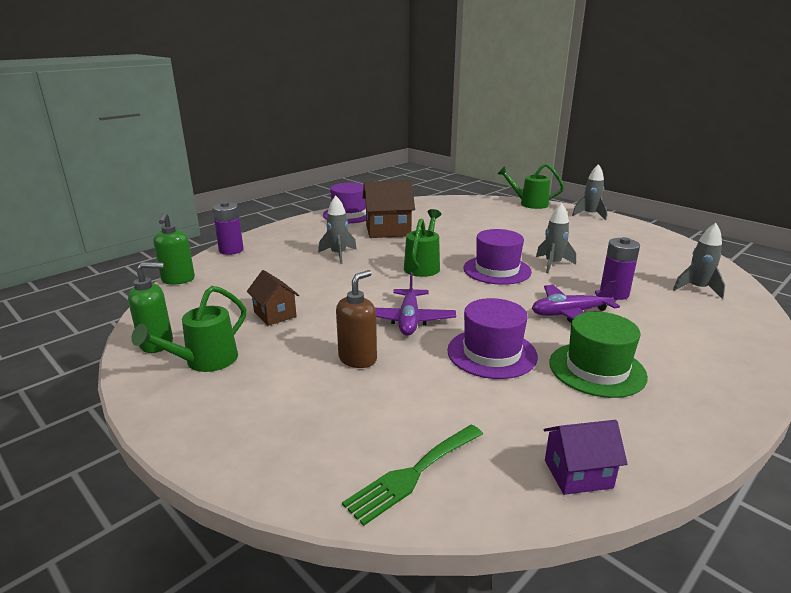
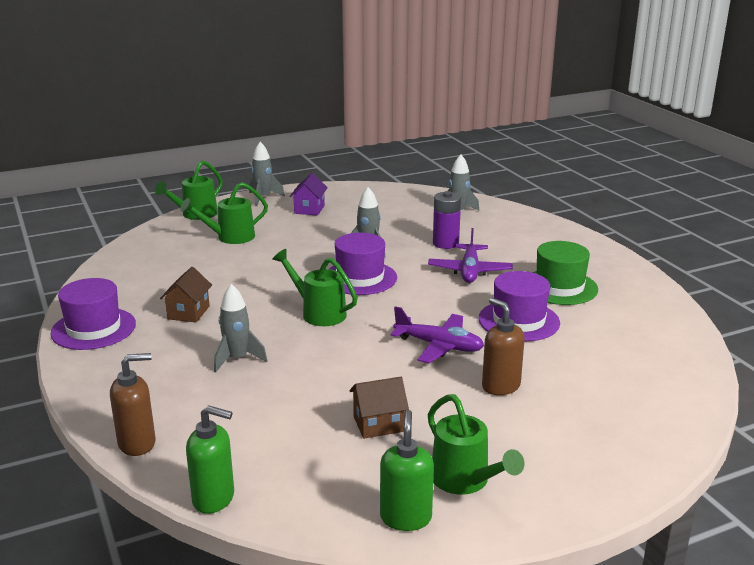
camera: 70 degrees left, 0 degrees up
(231, 250) = (137, 443): purple battery -> brown soap dispenser
(388, 230) = (188, 312): brown house -> brown house, size x0.60
(413, 474) = (667, 389): green fork -> none
(508, 219) = (230, 237): none -> green watering can
(578, 474) = (675, 330): purple house -> purple house (309, 209)

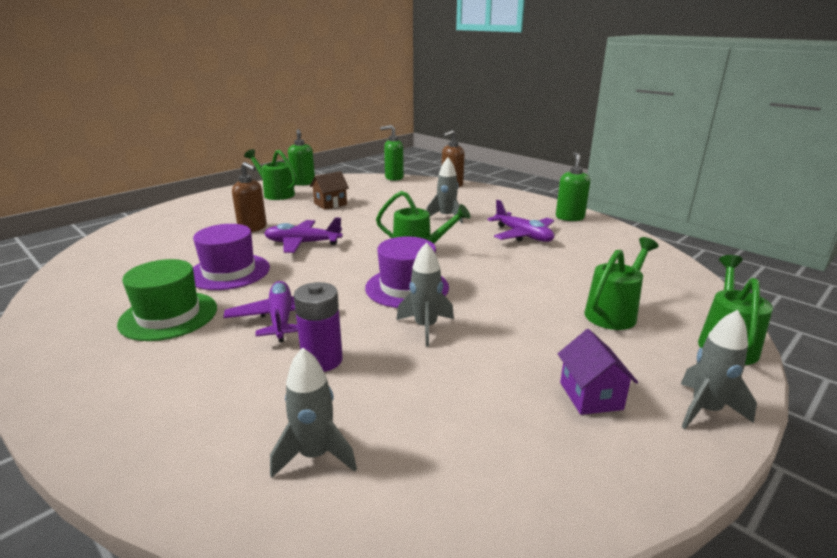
camera: 160 degrees right, 0 degrees up
(93, 328) = (569, 217): purple hat -> green soap dispenser
(188, 312) = (523, 235): brown house -> purple plane

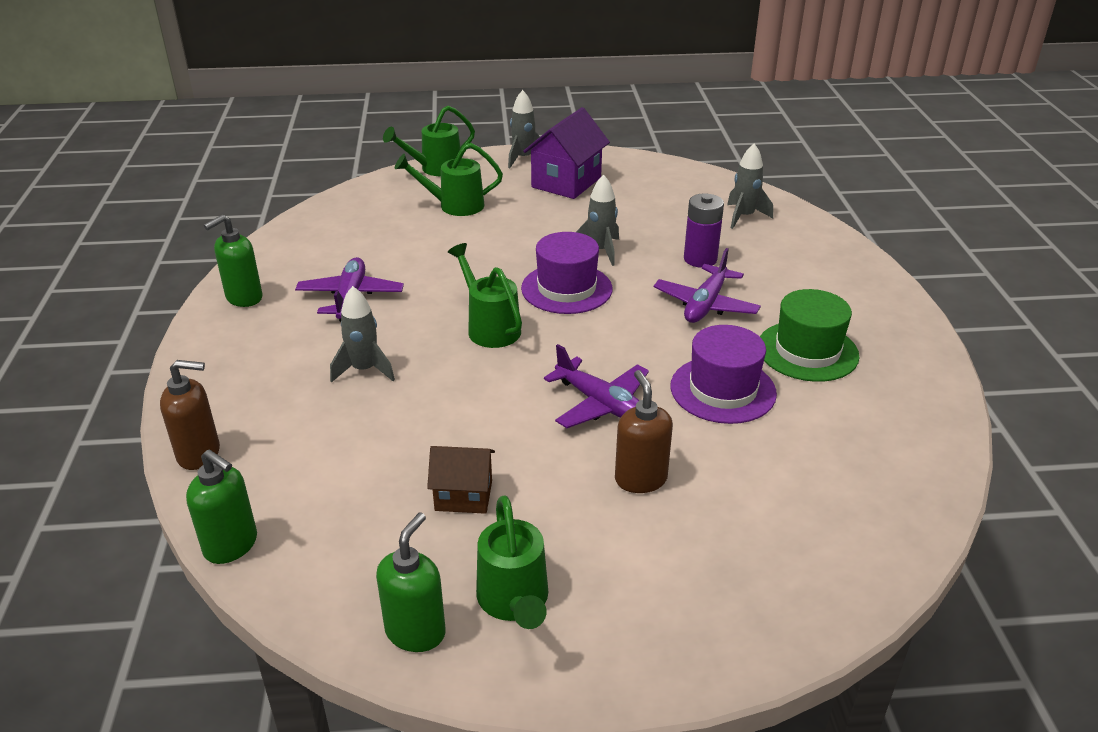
camera: 140 degrees left, 10 degrees up
(590, 396) = (566, 182): purple house -> purple house, size x1.66

